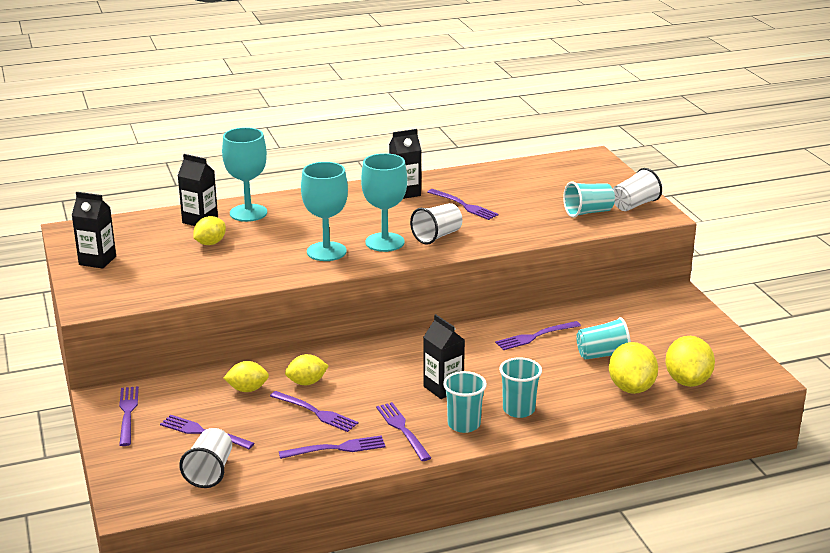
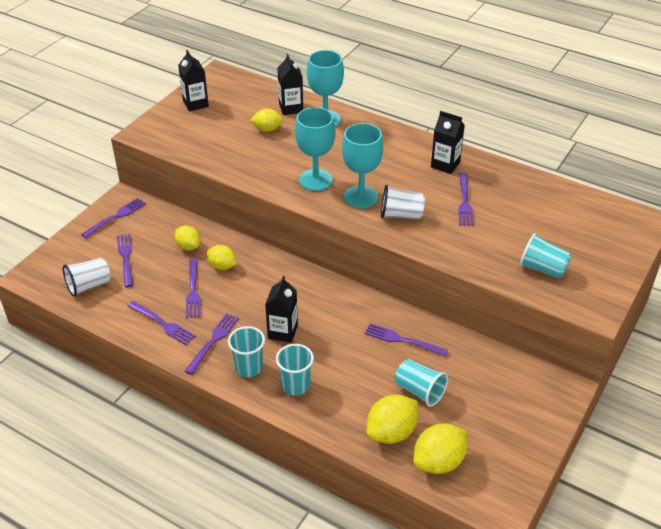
camera: 50 degrees right, 15 degrees up
(634, 205) = (592, 287): white cup -> none

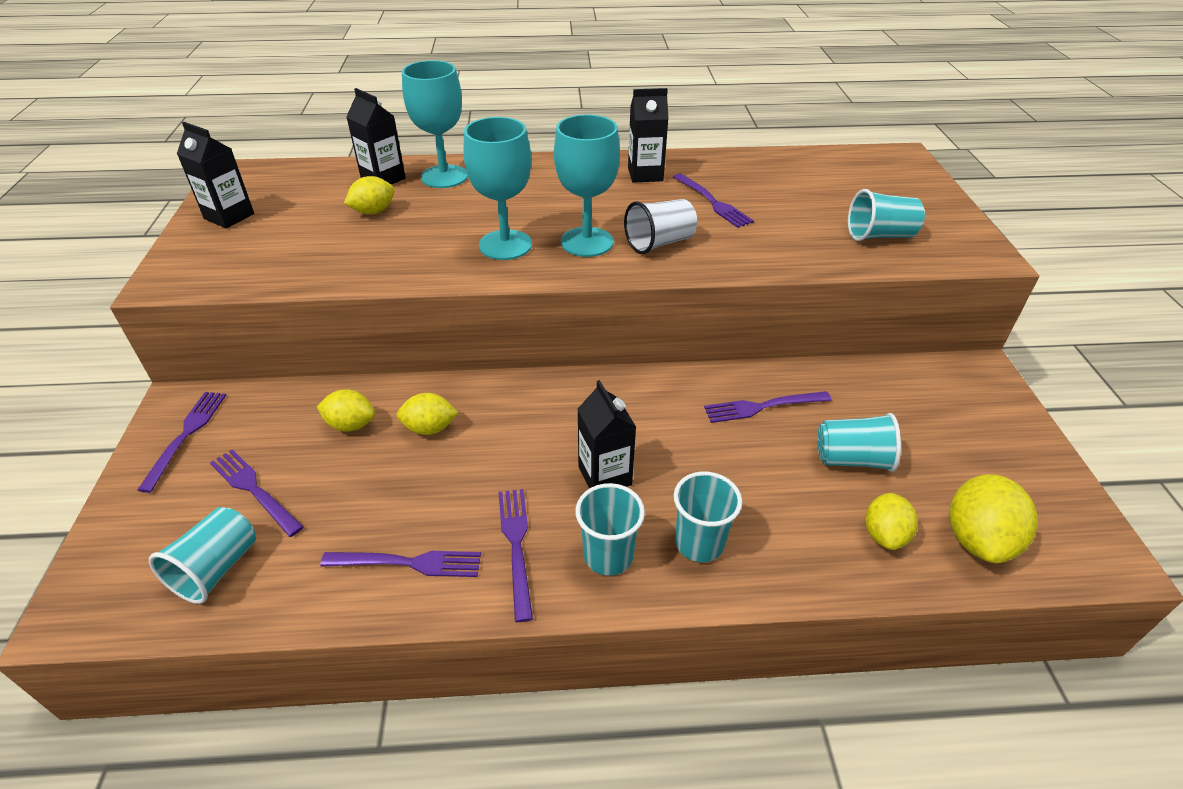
camera: 35 degrees left, 0 degrees up
(89, 286) = (217, 569): white cup -> turquoise cup
(193, 291) = (415, 485): purple fork -> none
(391, 432) = (884, 534): yellow lemon -> yellow lemon, size x0.64

